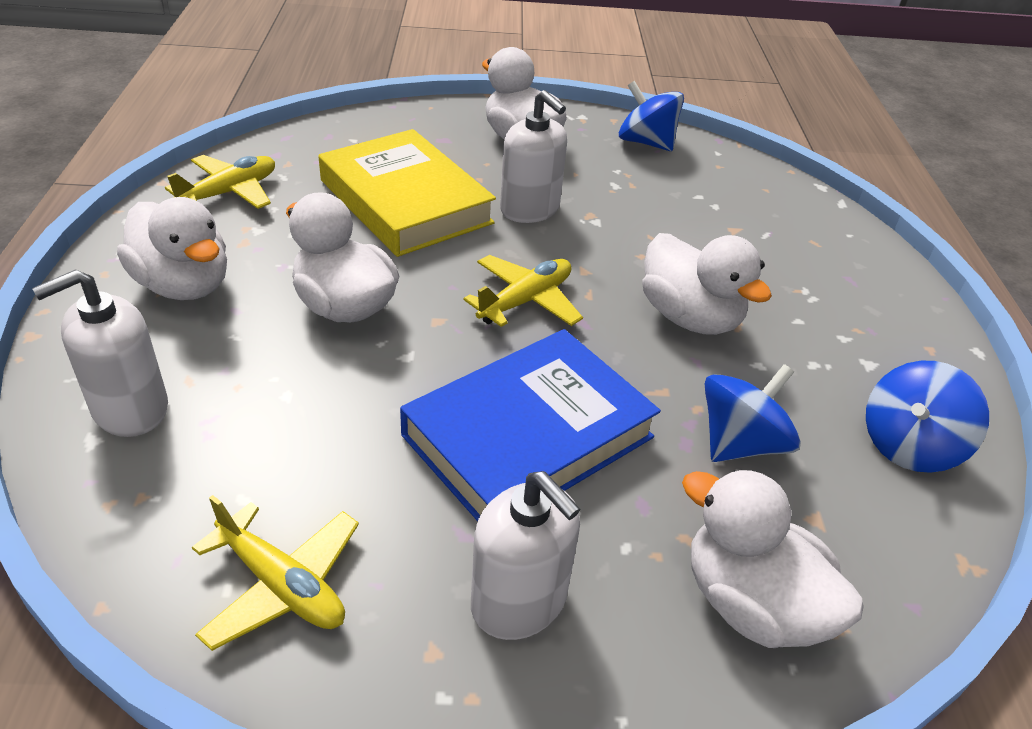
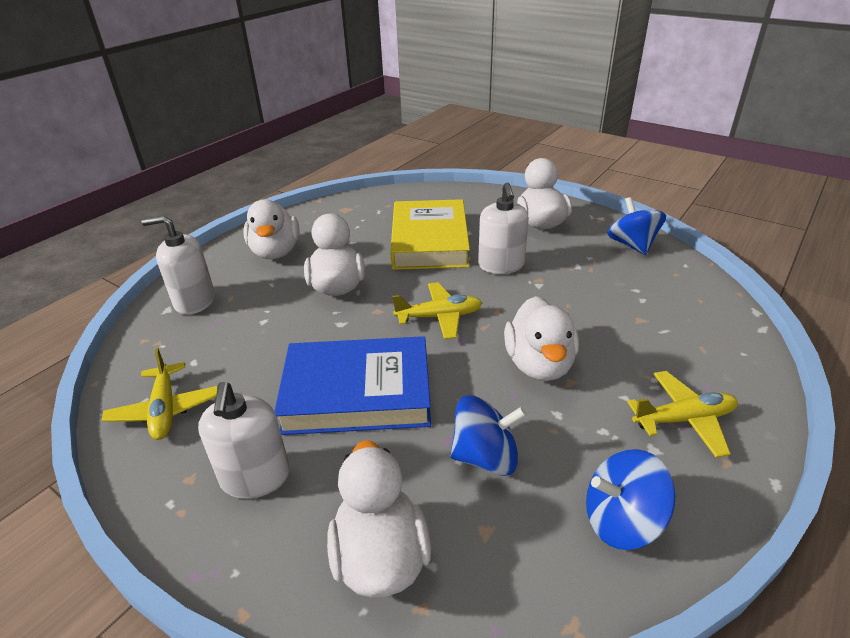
camera: 40 degrees right, 5 degrees down
(229, 192) = (343, 213): yellow plane -> yellow plane (683, 419)

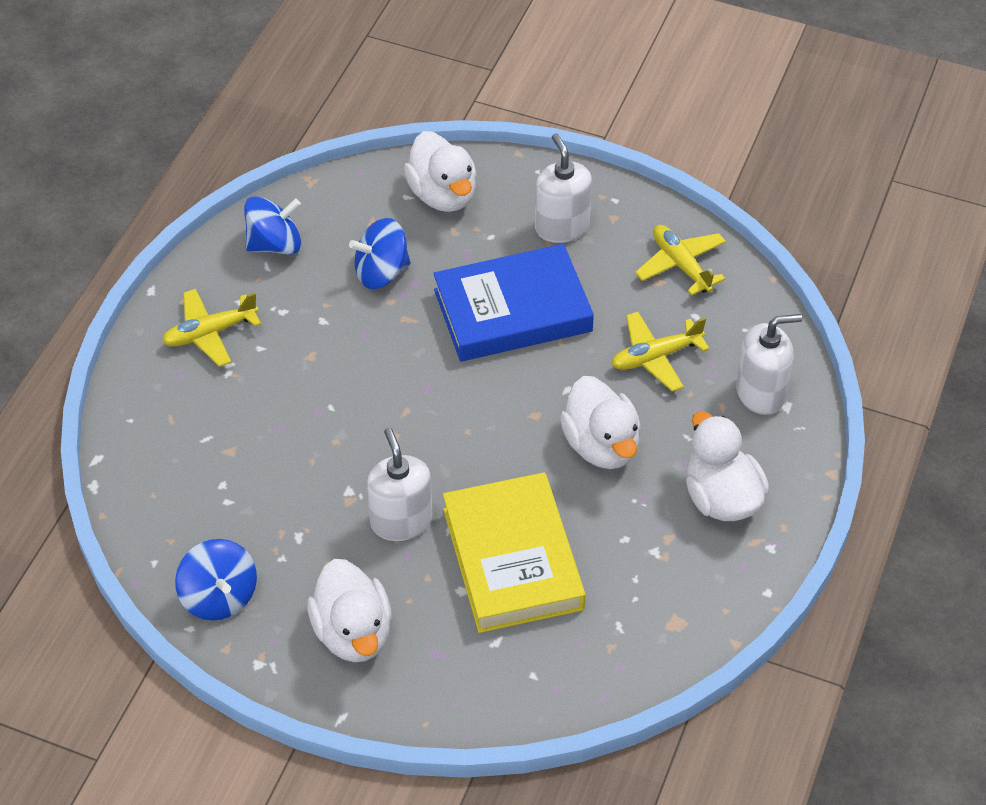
camera: 165 degrees right, 15 degrees up
(439, 317) = (460, 416): yellow plane -> yellow plane (656, 357)
(539, 364) = (342, 370): white duck -> none

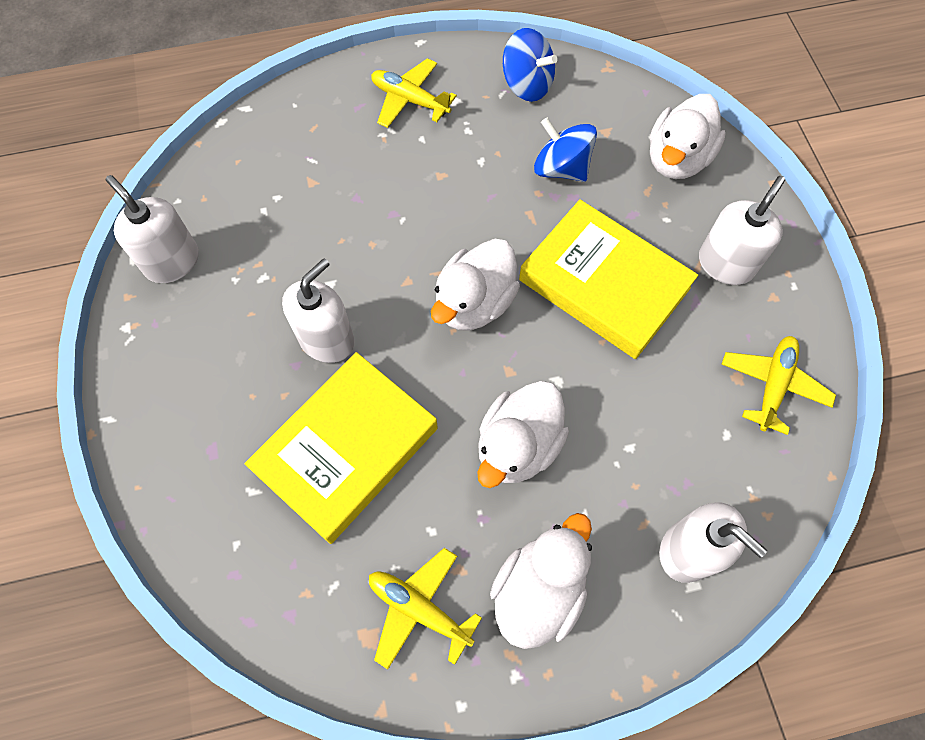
camera: 55 degrees right, 15 degrees up
(219, 596) = (172, 261): blue spinning top -> white soap dispenser
(353, 632) = (195, 375): white duck -> white duck (474, 303)
(512, 310) = (604, 284): blue book -> yellow book
(656, 357) = (651, 430): yellow plane -> yellow plane (419, 609)

